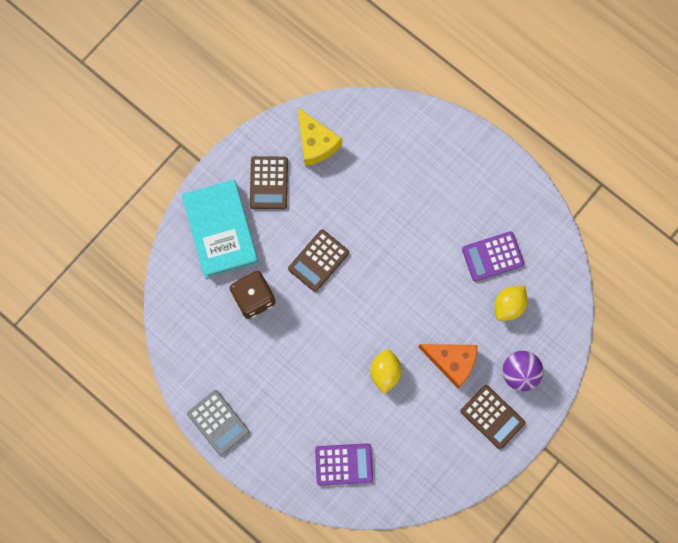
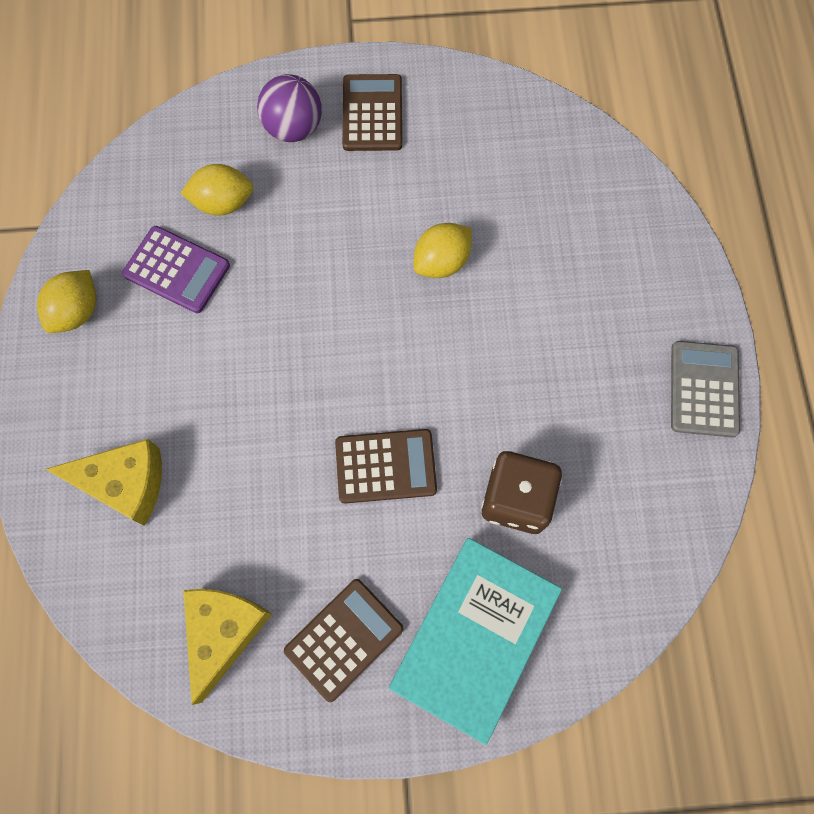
camera: 135 degrees left, 5 degrees down
(344, 464) = (590, 211): purple calculator -> none
(412, 156) = (125, 483): none -> yellow cheese
(452, 362) = (353, 204): orange cheese -> none
(512, 199) = (77, 311): none -> yellow lemon

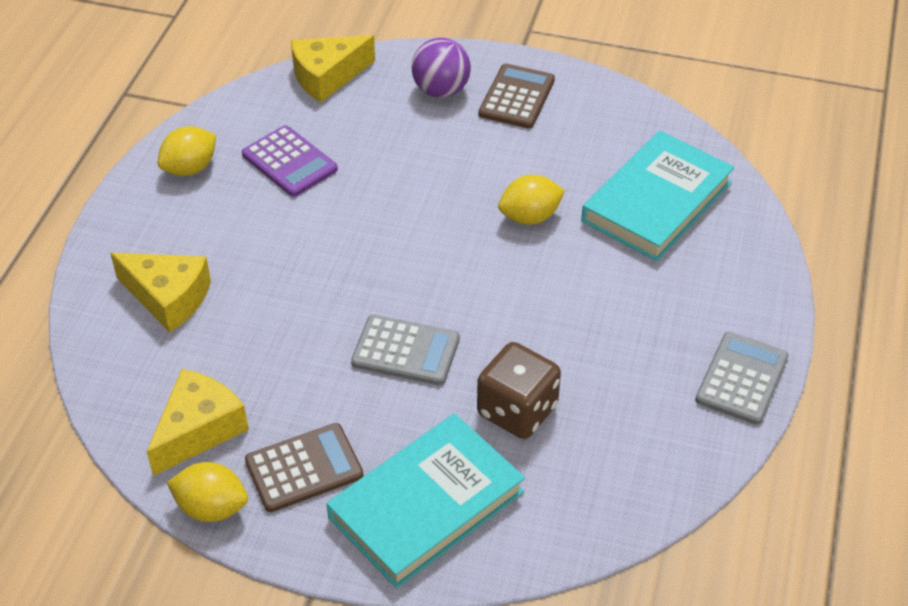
camera: 20 degrees right, 25 degrees down
(170, 146) = (327, 77): none -> yellow cheese
(223, 202) = (353, 126): yellow lemon -> yellow lemon (211, 508)
(385, 466) = (405, 351): brown calculator -> grey calculator
(554, 203) = (656, 201): none -> turquoise book

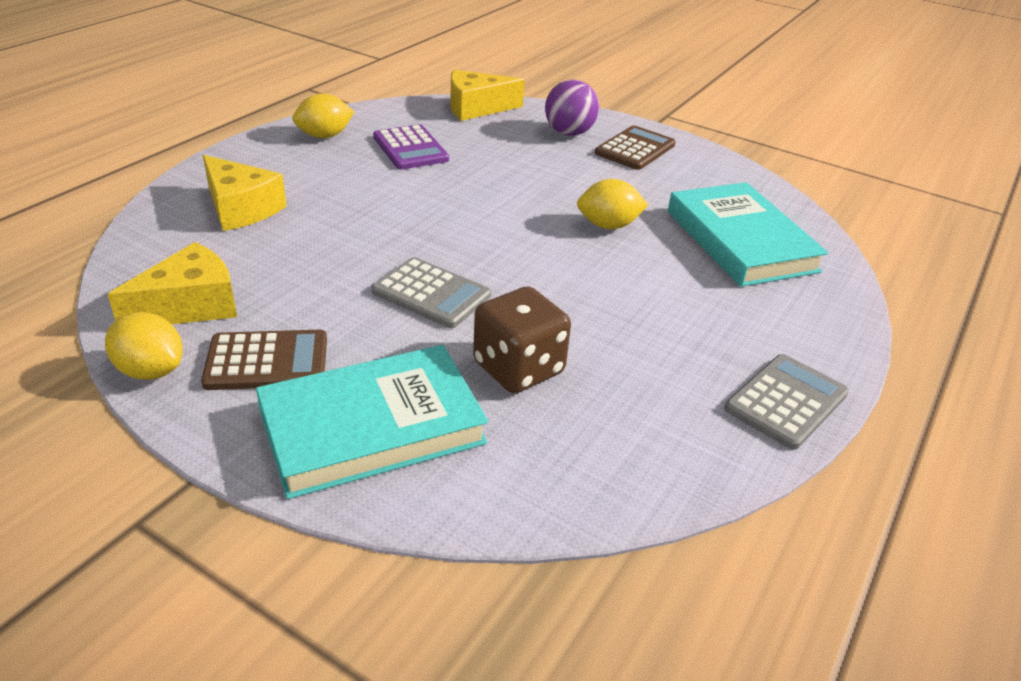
camera: 15 degrees right, 10 degrees down
(656, 201) = (740, 241): turquoise book -> turquoise book turned 75 degrees counterclockwise

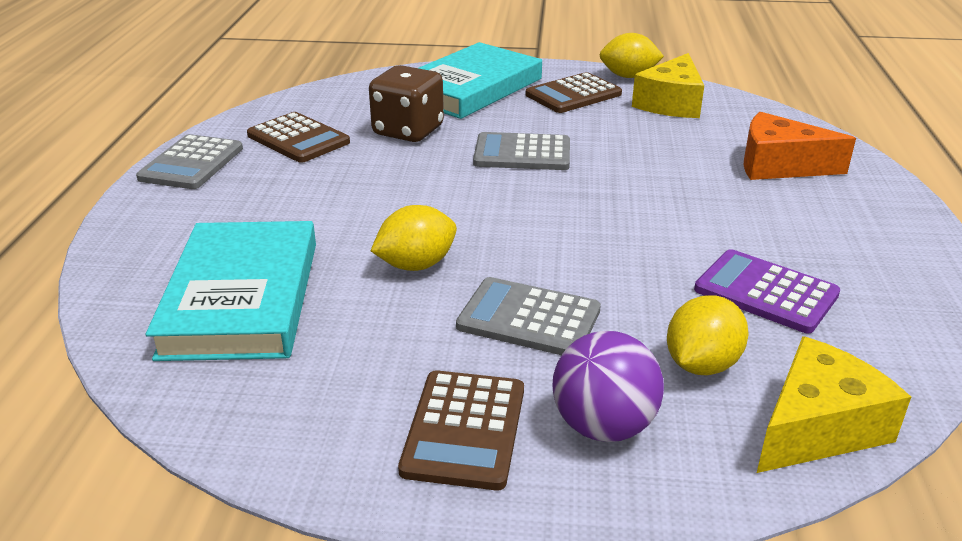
camera: 155 degrees right, 5 degrees down
(241, 208) = (779, 165): yellow cheese -> orange cheese
(324, 136) = (887, 272): yellow lemon -> yellow lemon (701, 365)
(562, 177) = (529, 318): none -> grey calculator
(653, 401) = (298, 139): none -> brown calculator
(740, 241) = (242, 298): turquoise book -> turquoise book turned 45 degrees clockwise

